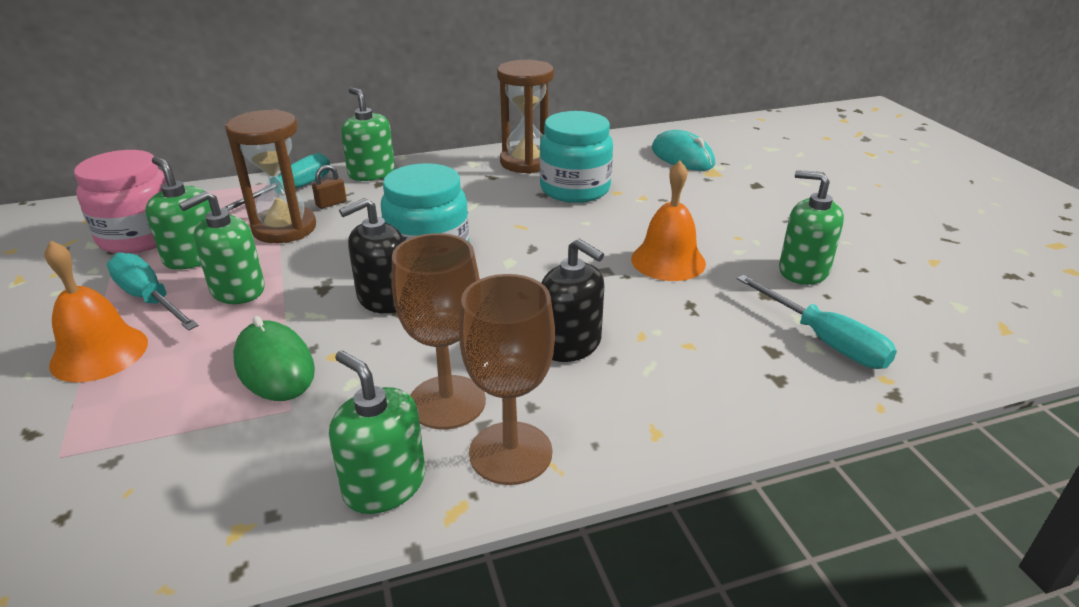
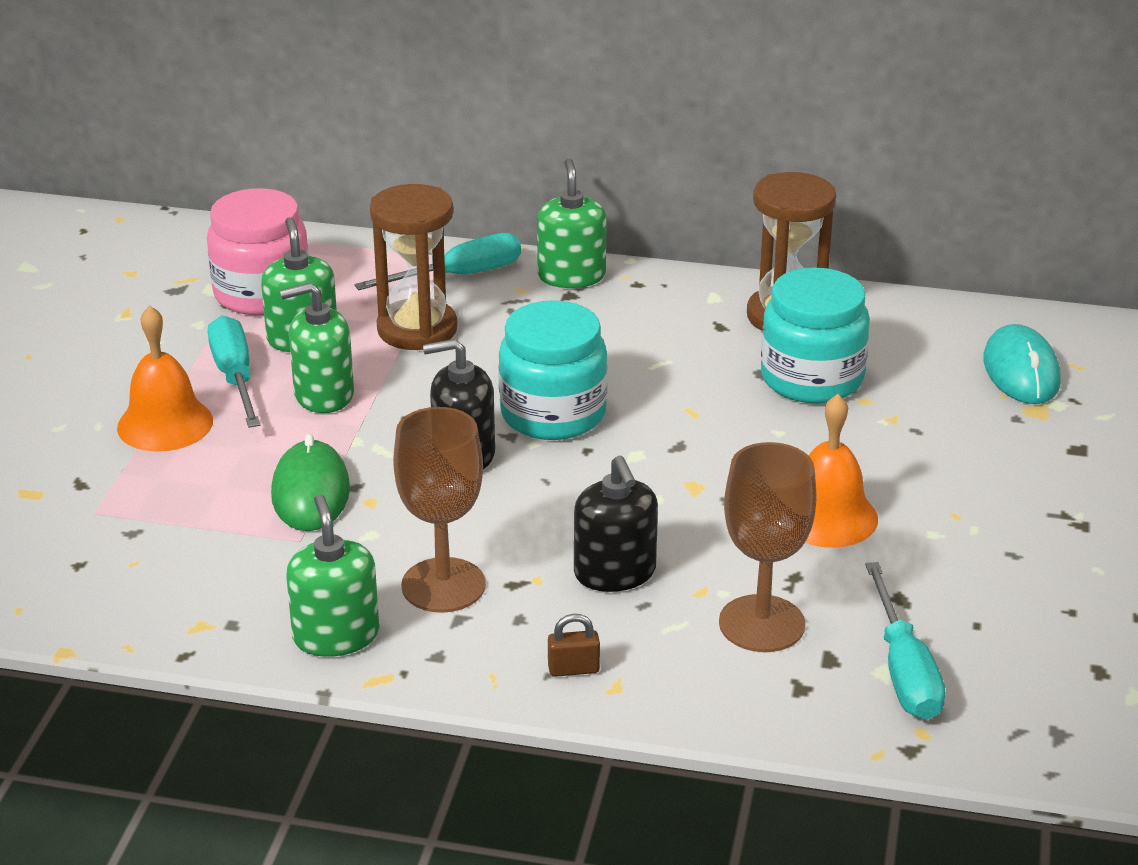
camera: 30 degrees right, 0 degrees up
(331, 203) = (492, 309): brown padlock -> brown padlock (573, 669)
(510, 453) = (464, 652): brown goblet -> brown goblet (761, 624)
(803, 271) = (985, 586): green soap dispenser -> none

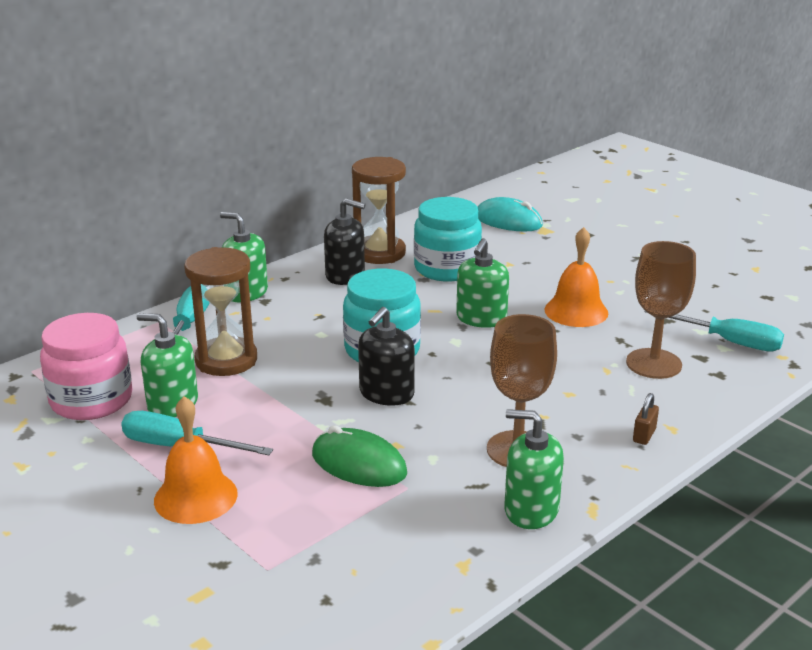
camera: 55 degrees left, 5 degrees down
(323, 395) = (251, 419): green soap dispenser -> green soap dispenser (481, 318)
(615, 573) = (563, 388): black soap dispenser -> black soap dispenser (345, 275)

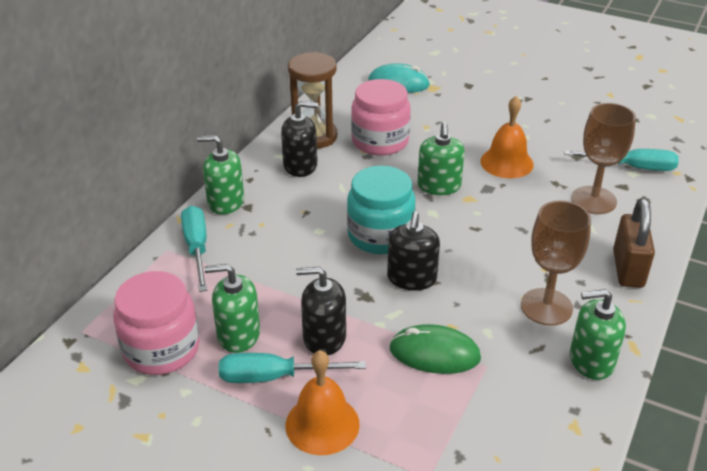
camera: 20 degrees left, 10 degrees up
(226, 360) = (255, 277): brown hourglass -> none
(255, 425) = (324, 337): none -> black soap dispenser
(447, 268) = (380, 141): turquoise jar -> pink jar
(644, 435) = (628, 269): brown padlock -> brown padlock, size x2.13

